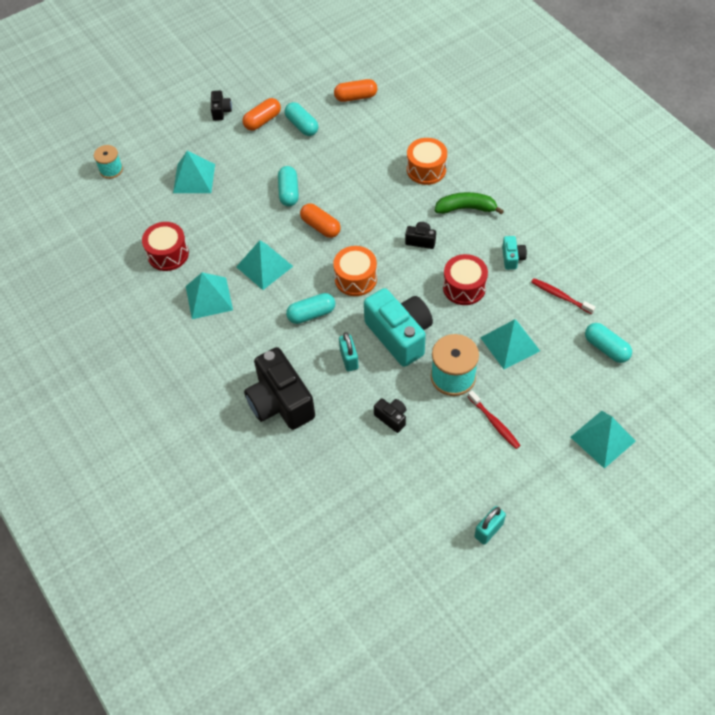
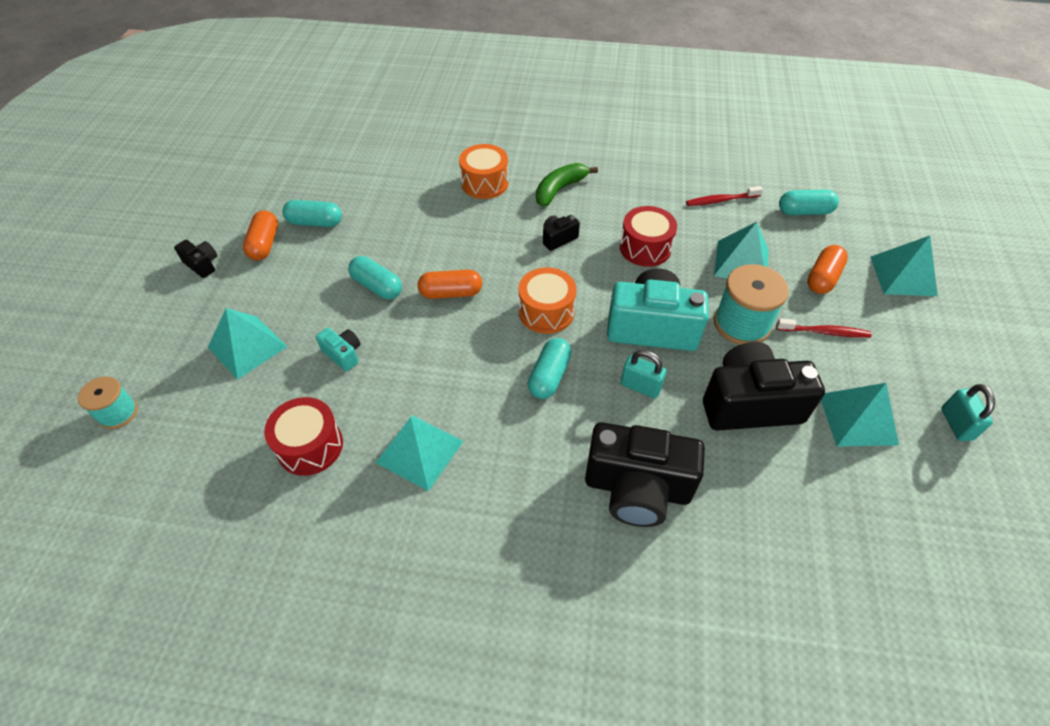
camera: 50 degrees left, 5 degrees down
(264, 266) = (441, 371): turquoise pyramid -> turquoise pyramid (857, 418)
(356, 97) = (341, 169): orange capsule -> orange capsule (822, 278)
(391, 418) = (749, 404): black camera -> black camera, size x2.22
(512, 258) = (647, 199): turquoise camera -> turquoise camera (343, 354)

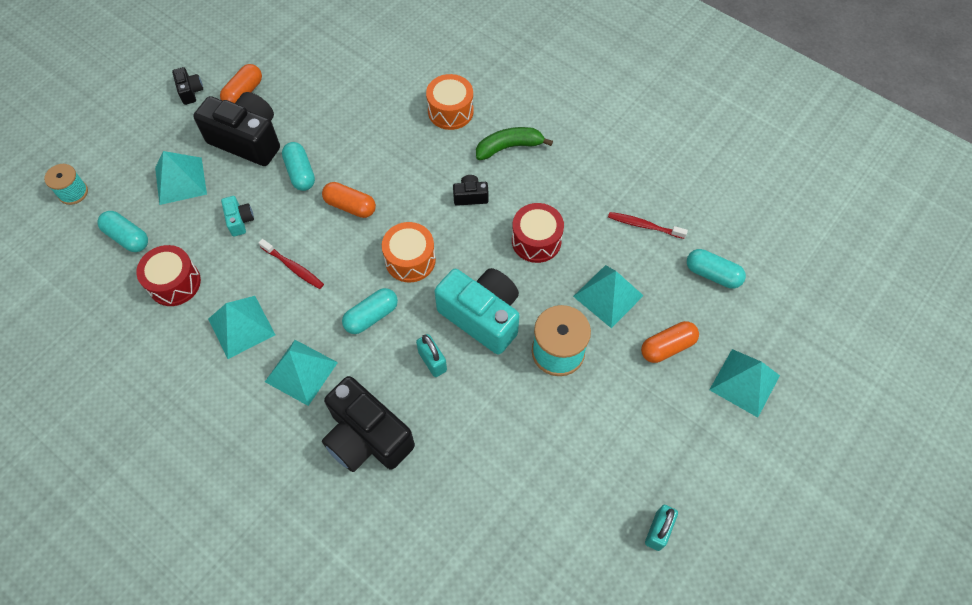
camera: 30 degrees right, 10 degrees up
(315, 222) = (292, 89): turquoise capsule -> turquoise capsule (127, 237)
(749, 404) = (504, 421): black camera -> black camera (247, 140)
(824, 332) = (622, 396): red toothbrush -> red toothbrush (293, 267)
(857, 418) = (580, 480): turquoise pyramid -> turquoise pyramid (301, 372)

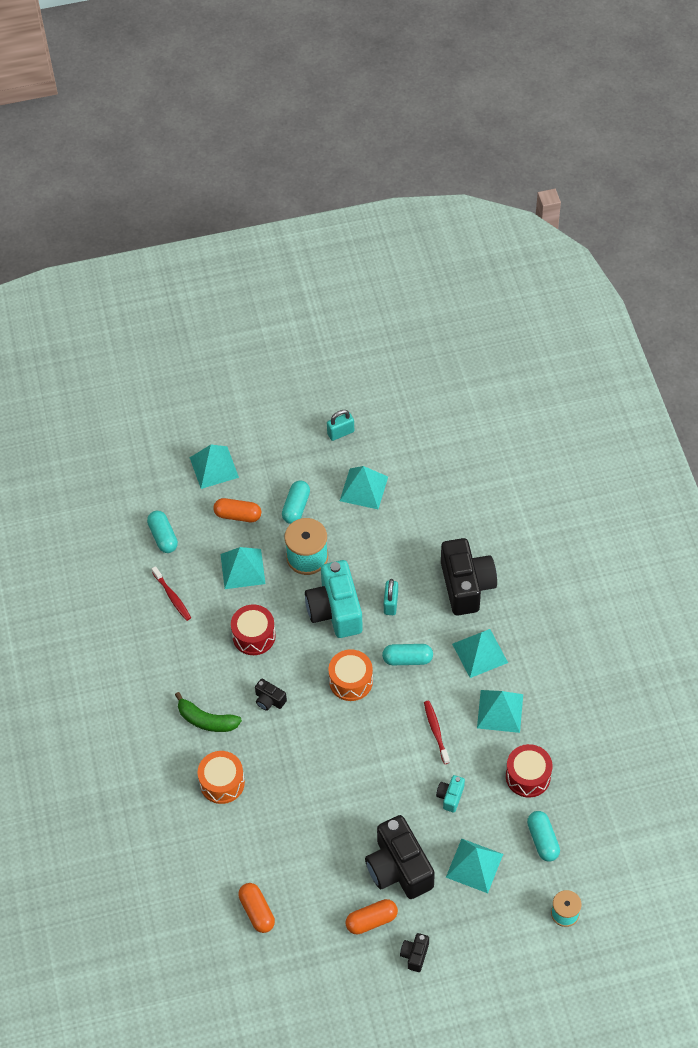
camera: 140 degrees left, 5 degrees down
(300, 173) = (378, 808): turquoise capsule -> turquoise capsule (296, 507)
(350, 206) = (361, 752): orange capsule -> orange capsule (257, 911)
(569, 475) = (364, 488): none -> turquoise pyramid

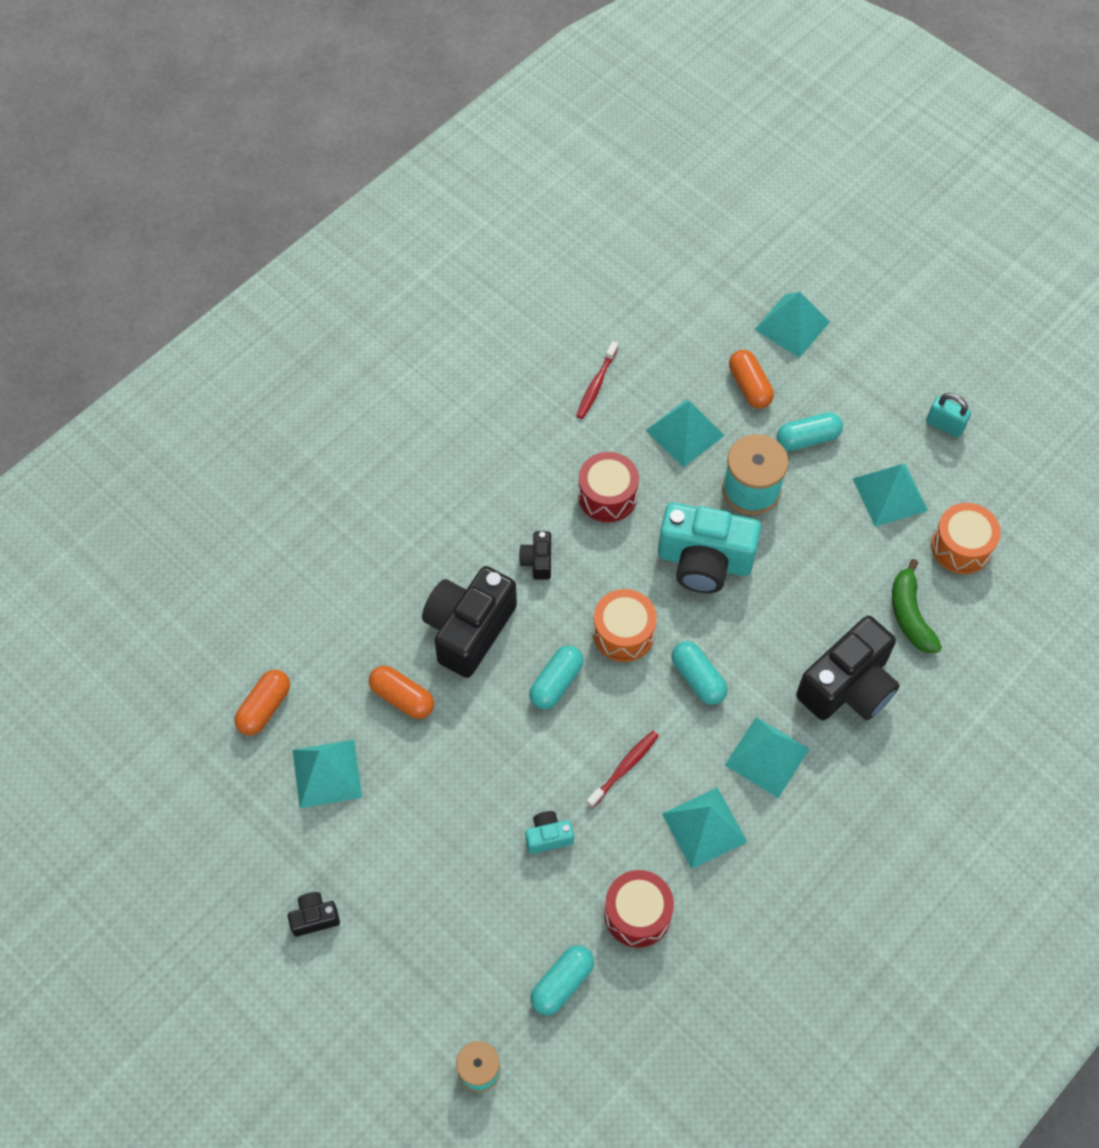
camera: 55 degrees right, 5 degrees up
(163, 537) = (664, 330): turquoise capsule -> turquoise capsule (556, 683)
(206, 720) = (467, 512): green banana -> green banana (910, 615)
(222, 783) = (400, 575): orange drum -> orange drum (961, 547)
(335, 610) = (704, 561): turquoise camera -> turquoise camera turned 120 degrees counterclockwise
(371, 920) = (329, 841): orange capsule -> orange capsule (402, 698)
(390, 603) = (758, 615): turquoise padlock -> none
(399, 868) = (415, 832): black camera -> black camera (469, 630)
(474, 865) = (475, 919): turquoise pyramid -> turquoise pyramid (327, 773)

